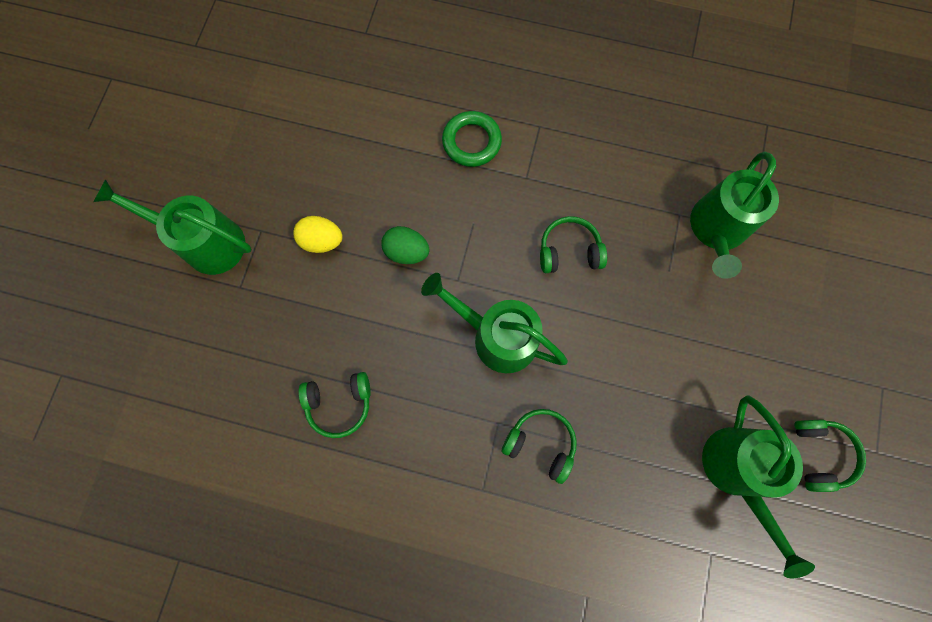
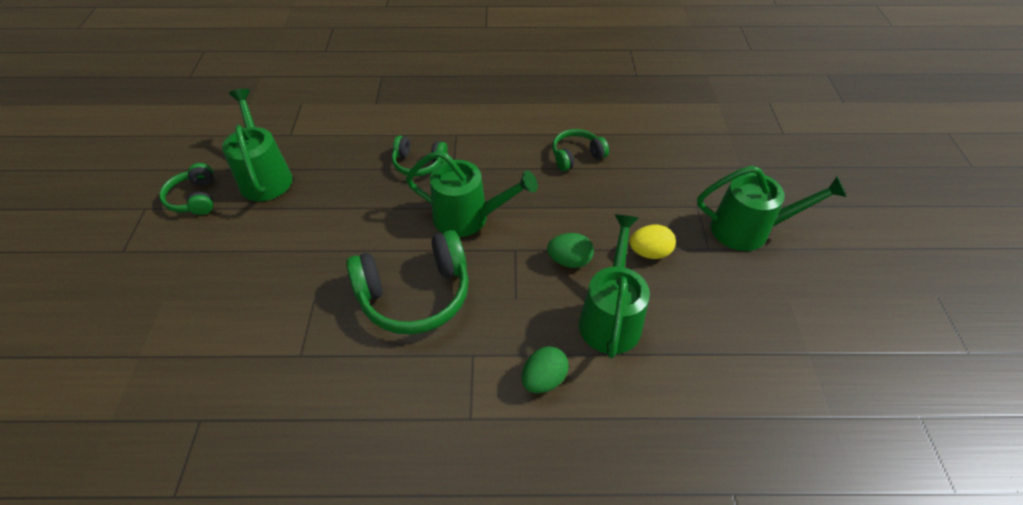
camera: 165 degrees right, 25 degrees down
(471, 142) = (543, 379): green ring -> green egg
(569, 251) = (415, 294): green headphones -> green headphones, size x1.80
(716, 230) = (260, 348): green watering can -> green watering can (610, 316)

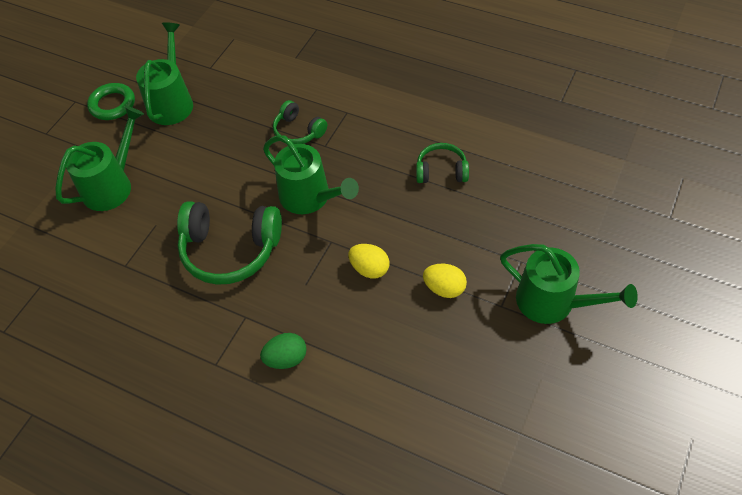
camera: 30 degrees right, 5 degrees up
(194, 198) = (112, 104): green headphones -> green ring
(569, 261) = (369, 269): green egg -> yellow egg
(610, 316) = (372, 331): green watering can -> green watering can (112, 185)

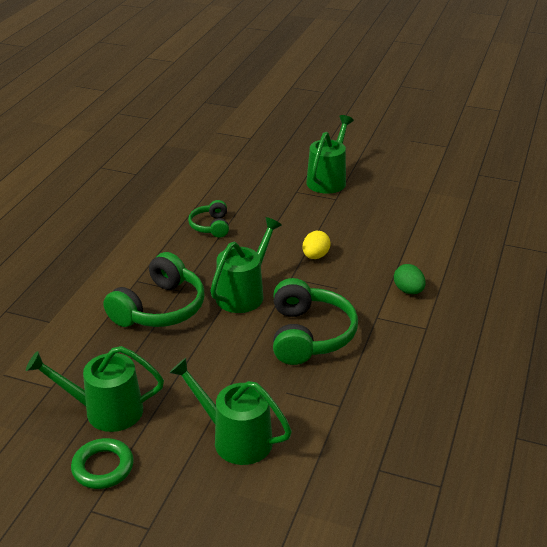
camera: 100 degrees left, 20 degrees down
(298, 131) = (160, 308): green headphones -> green headphones, size x1.80
(444, 288) = (326, 222): yellow egg -> none

